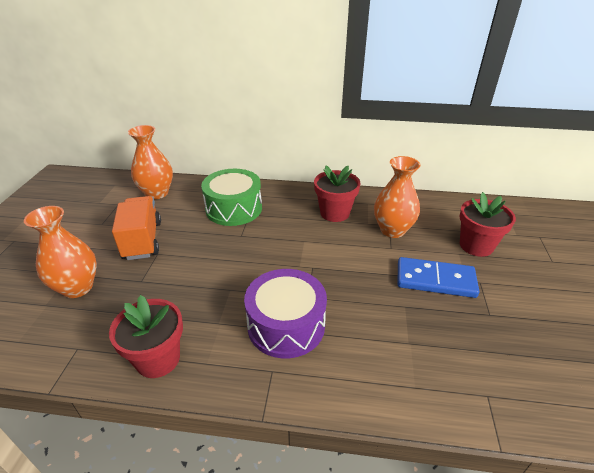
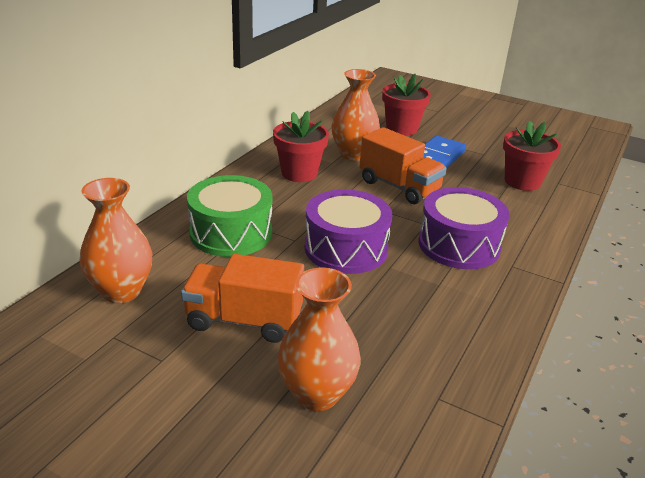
camera: 70 degrees left, 5 degrees down
(158, 359) = (477, 333): red flower pot -> red flower pot (522, 182)
(243, 261) = (346, 248): none -> purple drum
(359, 268) = (399, 187): none -> orange truck

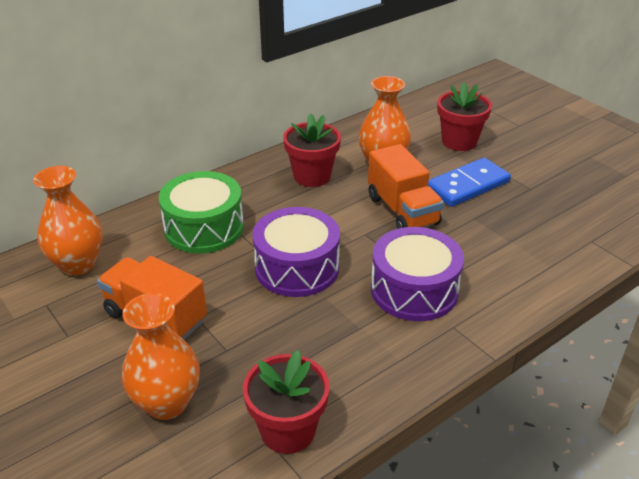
camera: 25 degrees right, 5 degrees up
(522, 182) = (548, 231): red flower pot -> red flower pot (288, 430)

